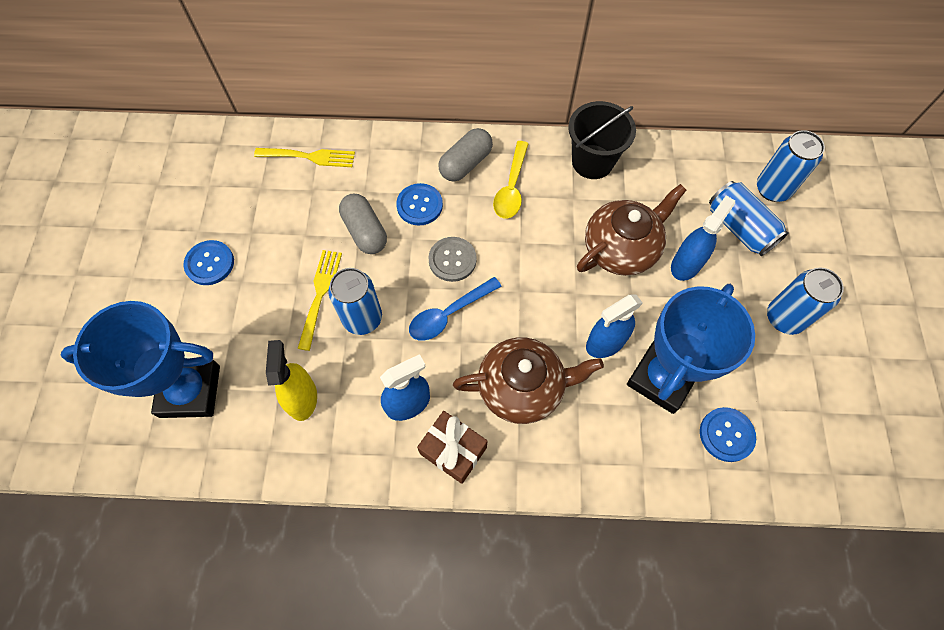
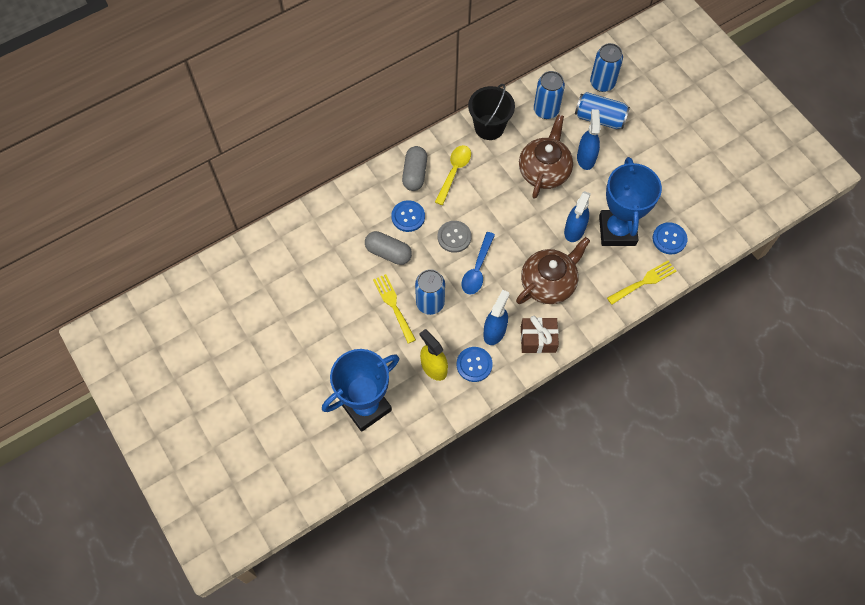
camera: 35 degrees left, 0 degrees up
(210, 263) = (310, 331): blue button -> blue button (474, 364)
(309, 157) = (313, 228): yellow fork -> yellow fork (643, 282)
(511, 187) = (454, 172): yellow spoon -> yellow spoon turned 135 degrees counterclockwise
(784, 318) = (657, 156): blue can -> blue can (546, 110)

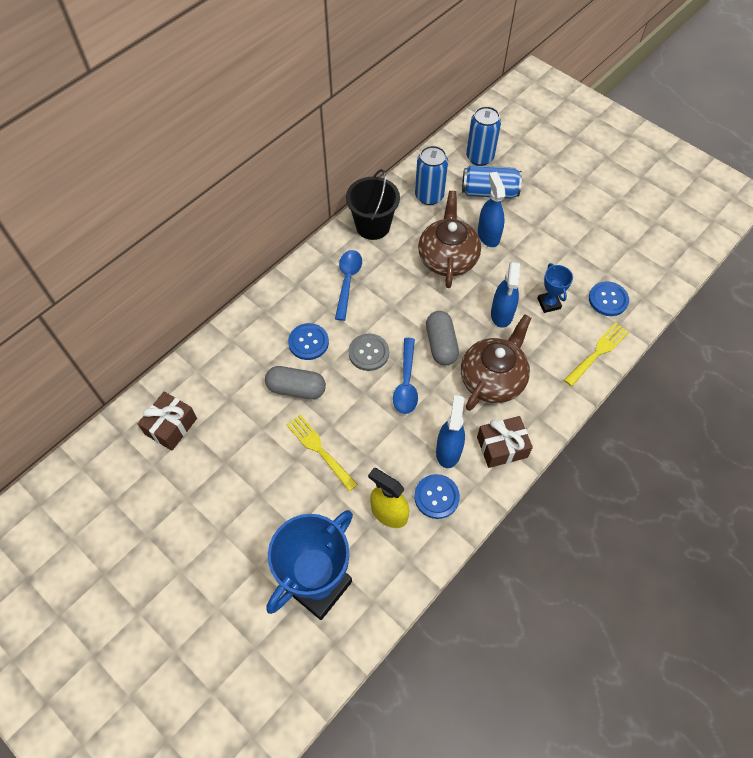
camera: 15 degrees left, 5 degrees down
(284, 259) = (171, 426): none -> brown gift
(414, 174) = (303, 293): grey capsule -> grey capsule (441, 344)
(430, 303) = (362, 436): blue can -> none
(454, 172) = (347, 282): yellow spoon -> blue spoon
(617, 230) = (549, 303): blue trophy -> blue trophy, size x0.46

